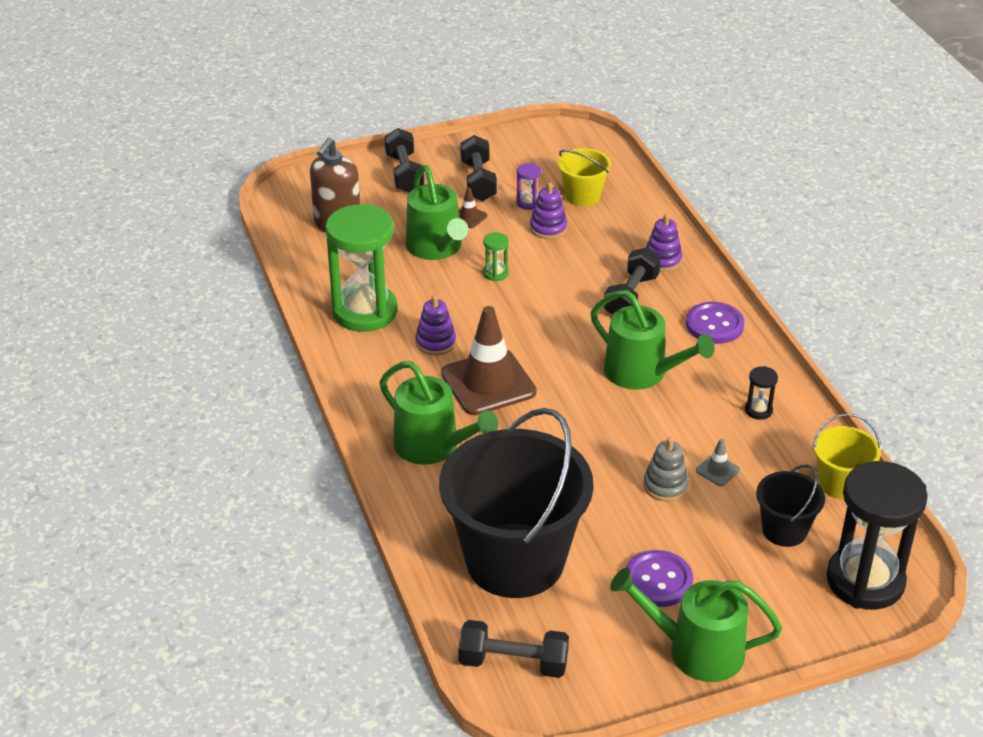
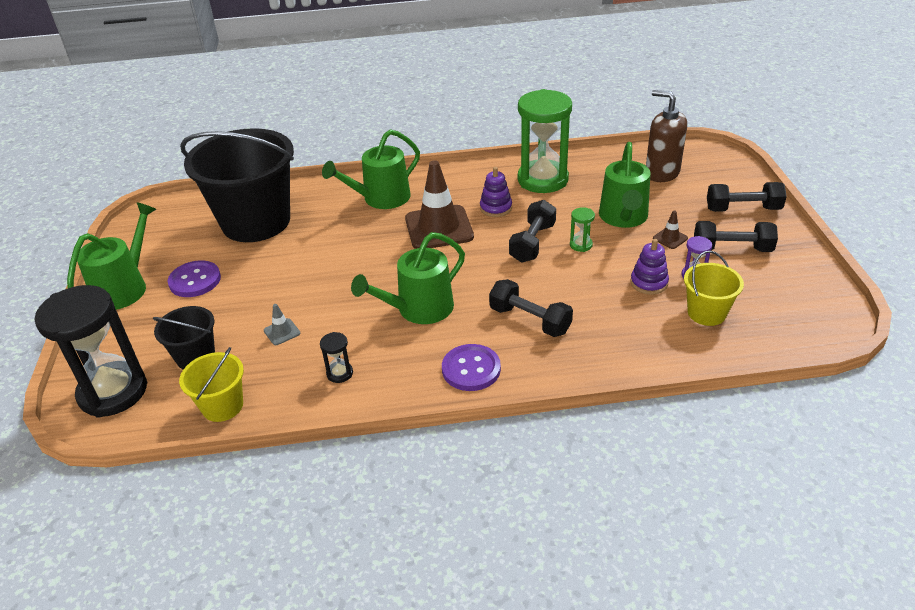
camera: 105 degrees right, 0 degrees up
(436, 248) = (623, 217): green watering can -> green watering can turned 75 degrees counterclockwise
(513, 663) = (176, 213): black dumbbell -> black dumbbell (532, 243)
(662, 260) = (585, 351): purple stacking toy -> none
(665, 486) = (282, 300): grey stacking toy -> none

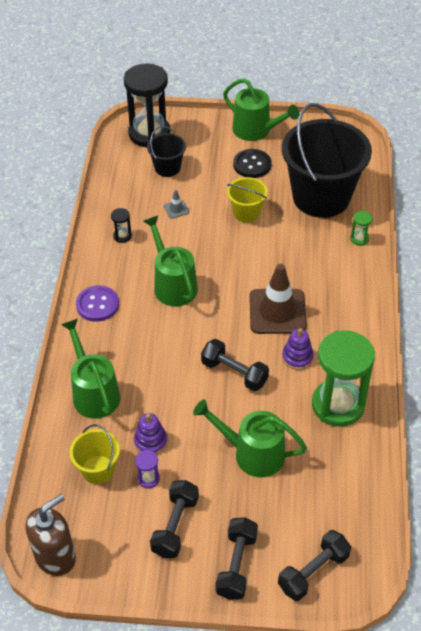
camera: 100 degrees right, 10 degrees up
(195, 280) = (252, 165): purple button -> black button
(222, 406) = (116, 181): yellow bucket -> yellow bucket (246, 213)
(381, 198) = (336, 278): green watering can -> green watering can (94, 393)
(530, 320) = (135, 349): black dumbbell -> black dumbbell (313, 572)
(581, 245) = (220, 407): green hourglass -> green hourglass (359, 239)
(661, 173) = (325, 515): brown soap dispenser -> brown soap dispenser (55, 556)
(670, 238) = (208, 480): brown traffic cone -> none

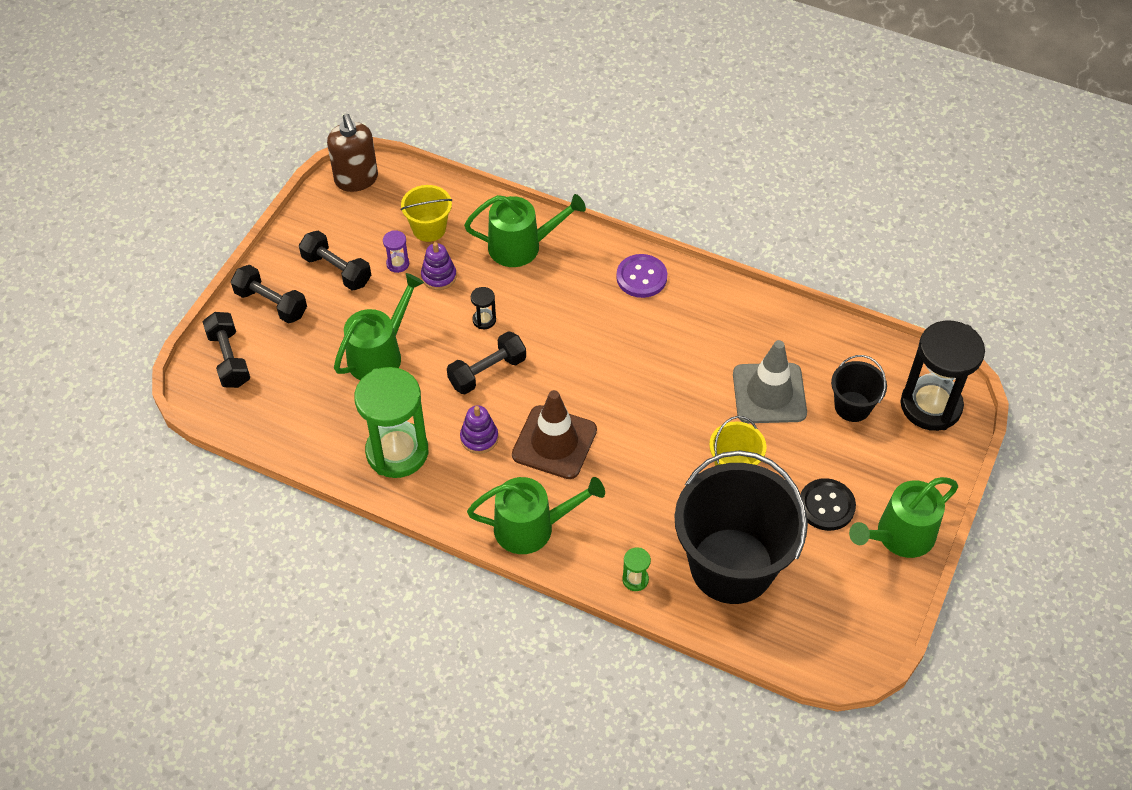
camera: 110 degrees right, 5 degrees up
(122, 236) = (742, 326): black hourglass -> black hourglass (484, 320)
(173, 285) = (641, 354): green watering can -> green watering can (531, 527)
(176, 209) = (769, 393): grey traffic cone -> grey traffic cone, size x2.40

